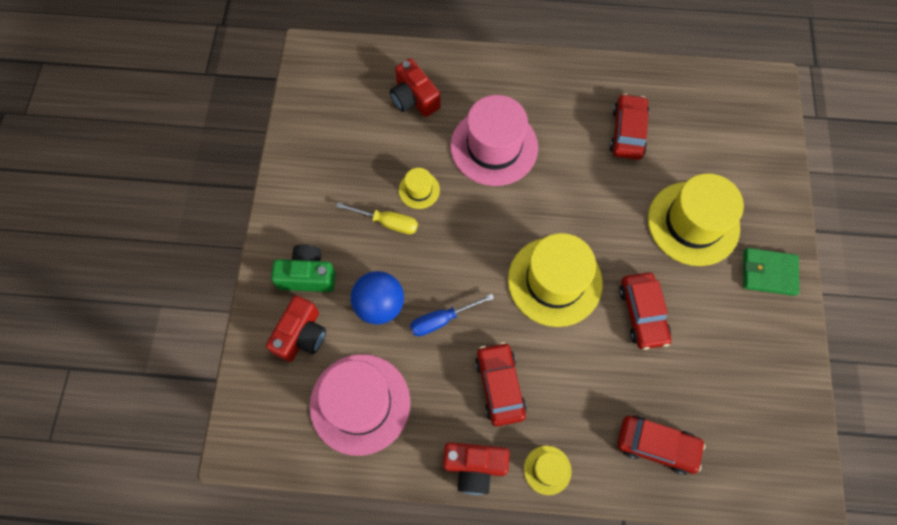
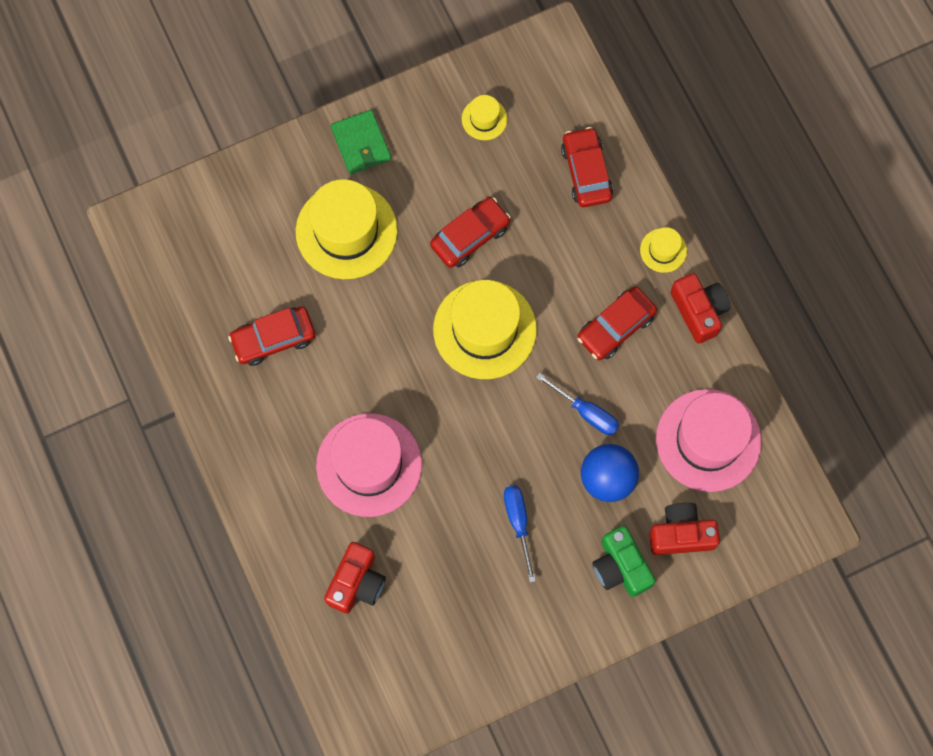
camera: 120 degrees left, 5 degrees up
(387, 222) = (518, 523): yellow screwdriver -> blue screwdriver
(419, 190) = (464, 513): yellow hat -> yellow hat (484, 119)

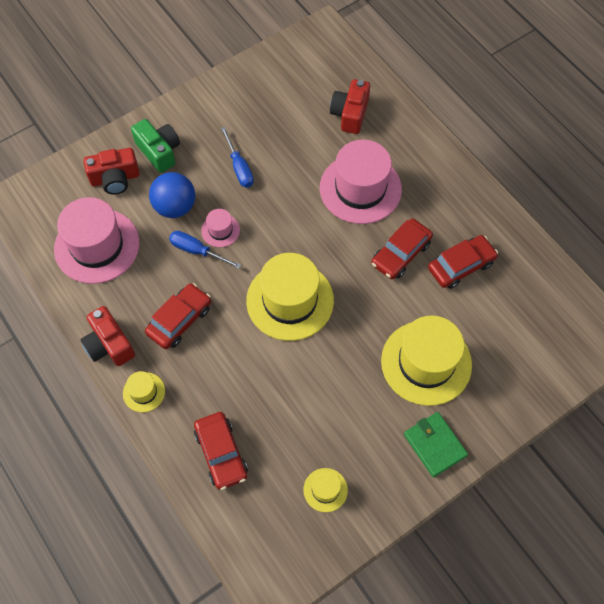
camera: 170 degrees right, 10 degrees down
(470, 236) = (317, 376): red car -> red car (401, 253)
(554, 435) = (220, 230): none -> pink hat

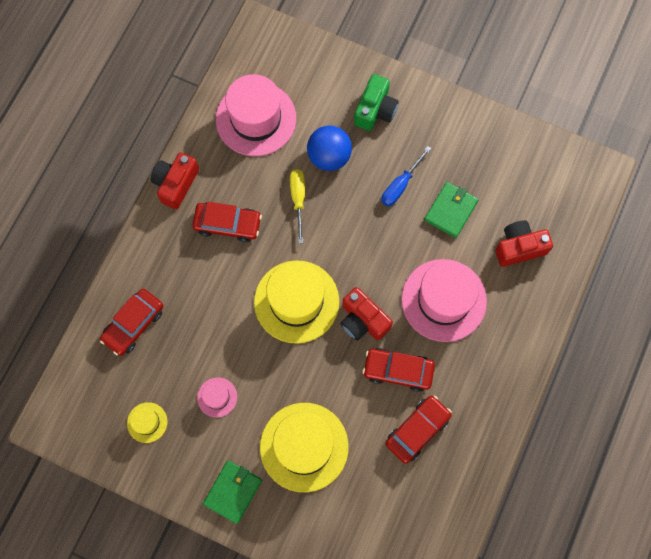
camera: 60 degrees right, 10 degrees up
(115, 179) = (326, 92): red camera -> red camera (363, 320)
(144, 392) = (151, 235): yellow hat -> none
(197, 251) = (298, 200): blue screwdriver -> yellow screwdriver
(220, 230) = (329, 206): pink hat -> pink hat (217, 397)
(286, 144) = (450, 210): none -> green wallet
(461, 266) = (417, 430): red car -> red car turned 75 degrees counterclockwise

